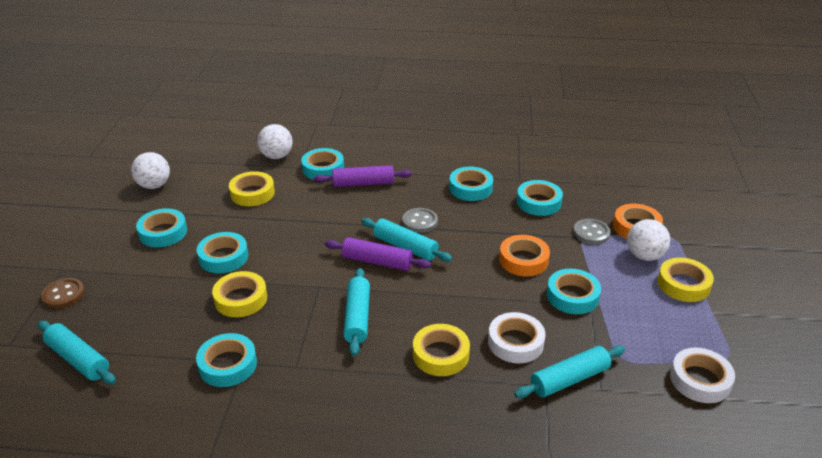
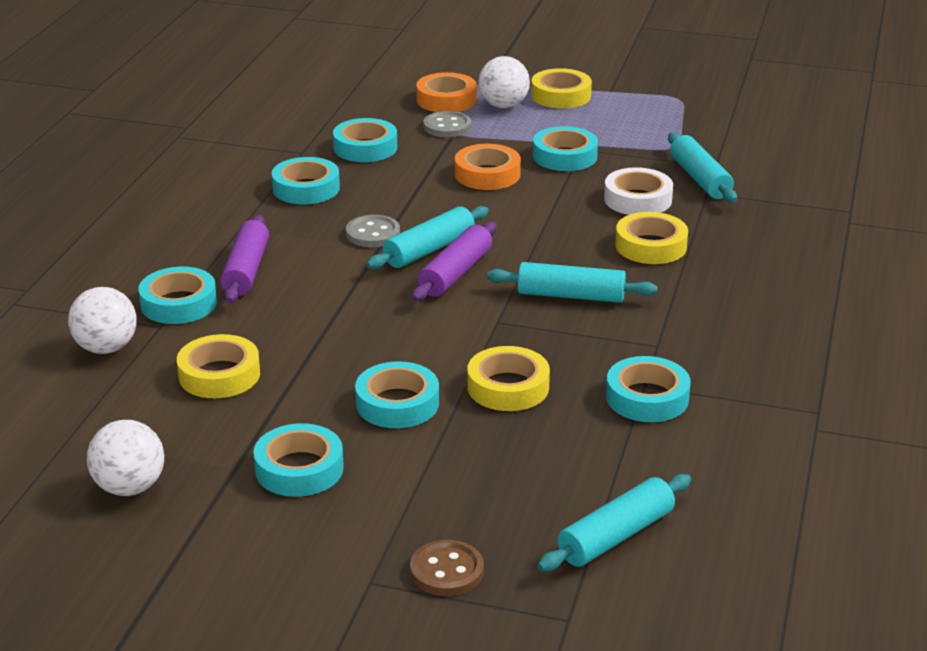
camera: 80 degrees left, 5 degrees down
(700, 380) = (708, 117): white tape -> none

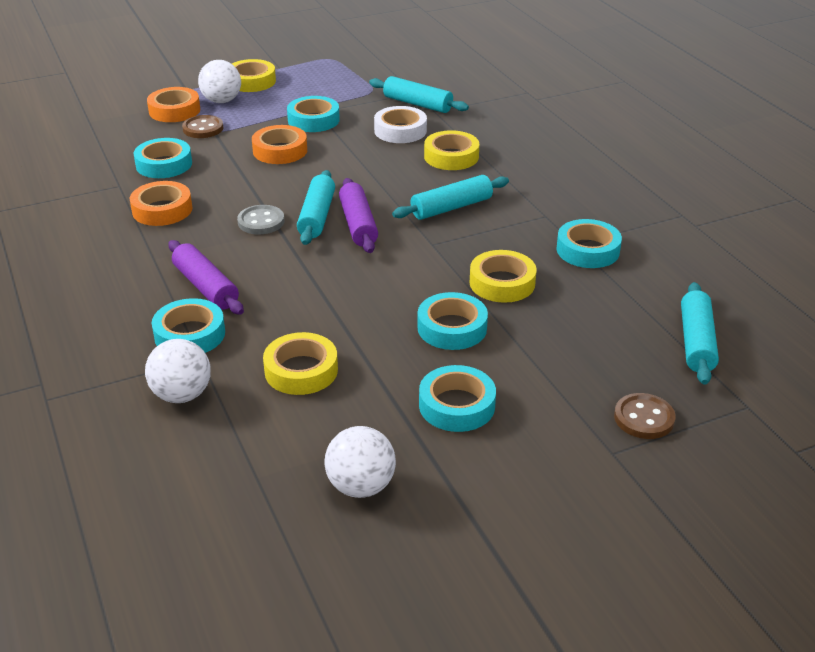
camera: 40 degrees left, 5 degrees up
(306, 188) = (162, 210): turquoise tape -> orange tape
(447, 126) = (203, 128): grey button -> brown button

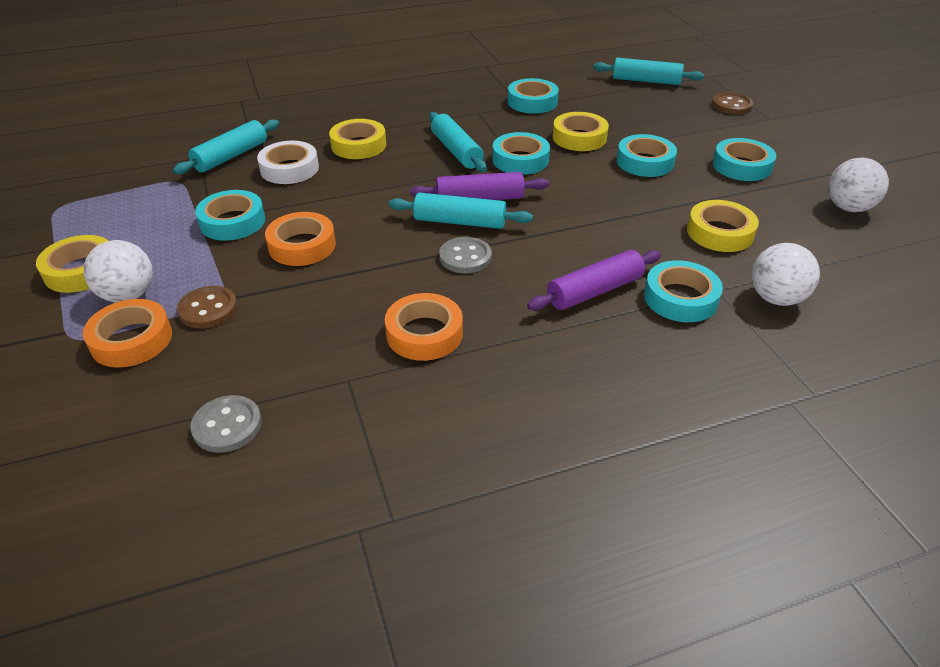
camera: 85 degrees left, 5 degrees up
(87, 152) = (227, 426): none -> grey button
(164, 164) = (300, 340): turquoise tape -> turquoise tape (520, 160)

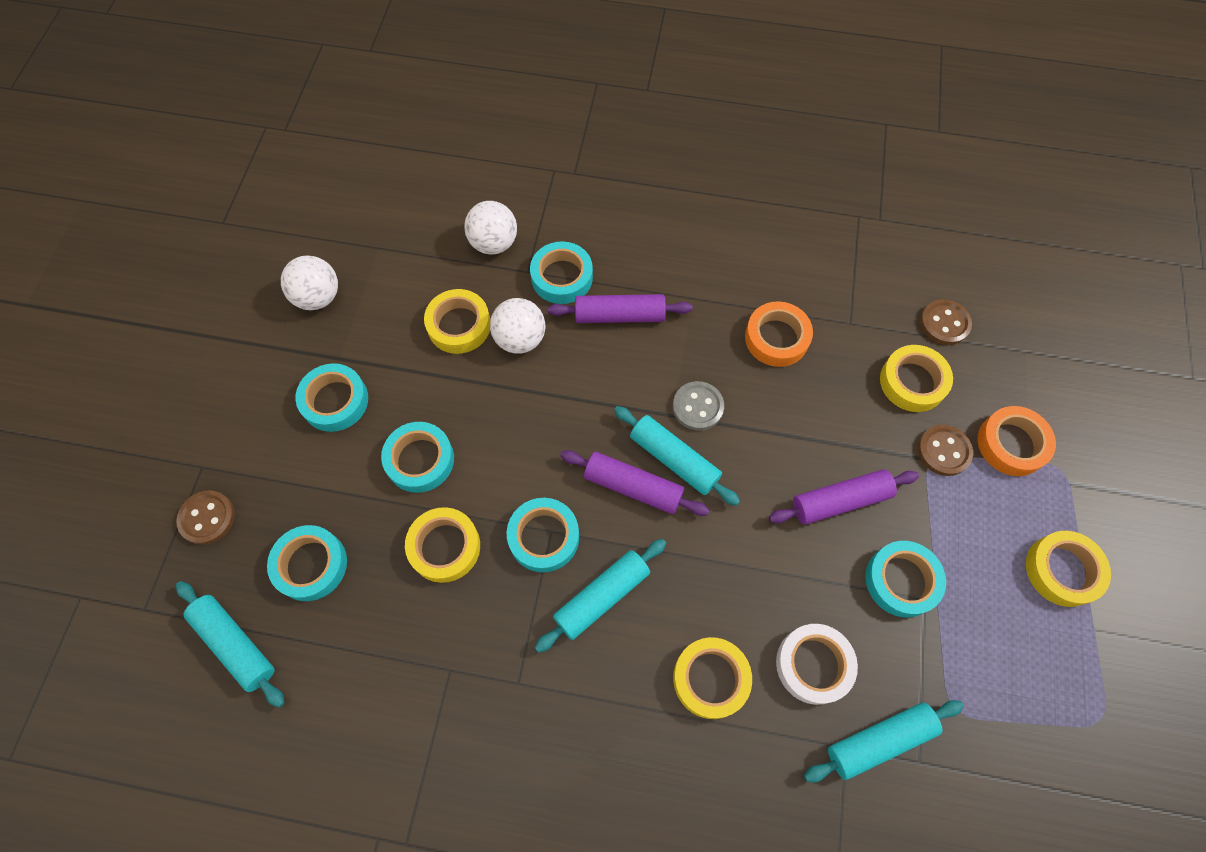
camera: 150 degrees left, 25 degrees up
(128, 295) = (1014, 506): white ball -> white ball (520, 339)
(227, 426) = (944, 323): grey button -> brown button
(255, 352) = (912, 382): none -> yellow tape
(302, 245) = (840, 501): orange tape -> purple rolling pin
(456, 151) = (602, 597): turquoise rolling pin -> turquoise rolling pin turned 45 degrees clockwise
(532, 102) = (429, 672): turquoise tape -> turquoise tape (311, 565)

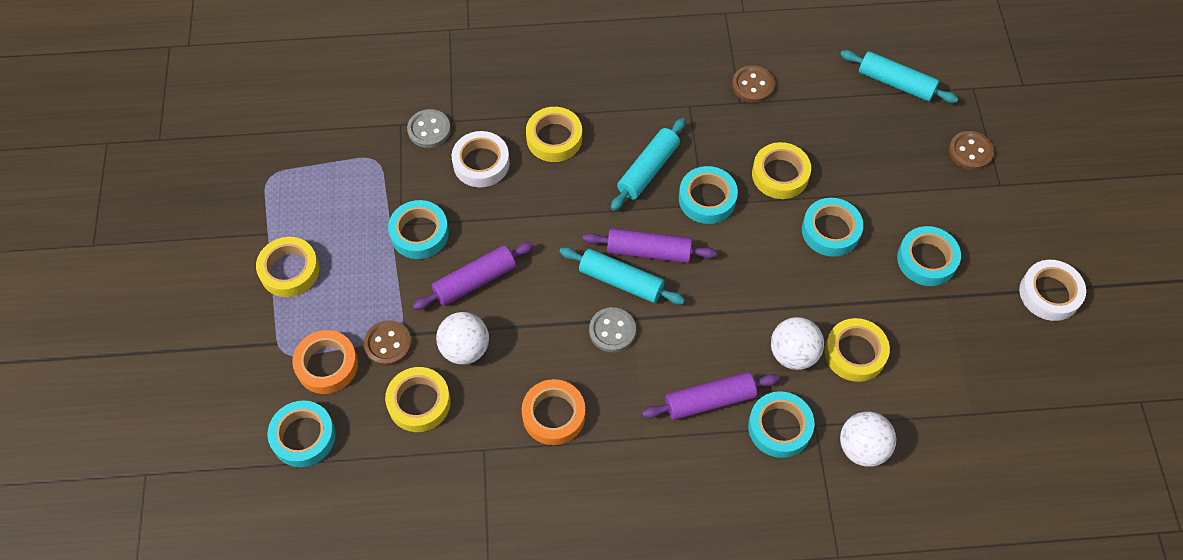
camera: 165 degrees right, 5 degrees down
(234, 335) = (1049, 293): none -> white tape
(311, 565) = (873, 140): turquoise tape -> turquoise tape (303, 436)
(318, 297) = (998, 348): white ball -> white ball (465, 349)
(879, 740) = (429, 130): turquoise rolling pin -> grey button
(944, 323) = (390, 472): brown button -> brown button (752, 85)

